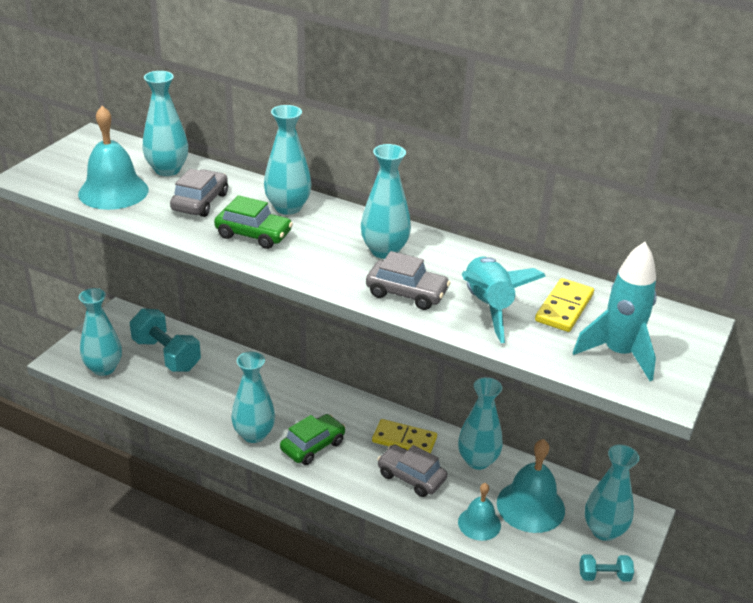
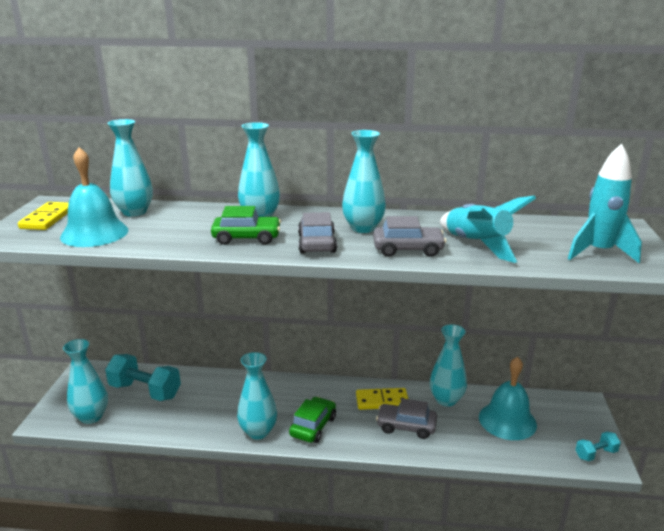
camera: 20 degrees left, 10 degrees down
(200, 202) = (181, 226): grey car -> grey car (317, 243)
(479, 523) = (481, 445): turquoise bell -> none
(564, 308) = (530, 235): yellow domino -> yellow domino (47, 218)
(604, 530) = (569, 421): turquoise vase -> none

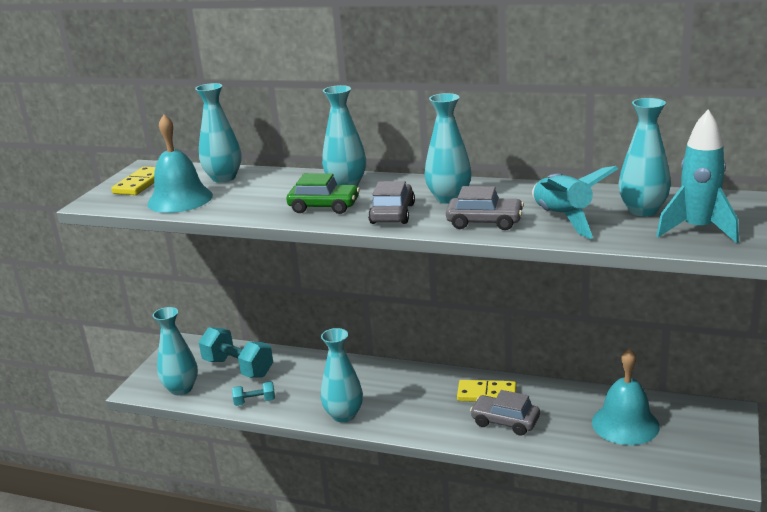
camera: 15 degrees right, 0 degrees up
(313, 426) = (403, 414): green car -> none
(446, 400) = (561, 397): turquoise vase -> turquoise vase (643, 210)
(596, 454) = (717, 466): turquoise dumbbell -> turquoise dumbbell (255, 402)

